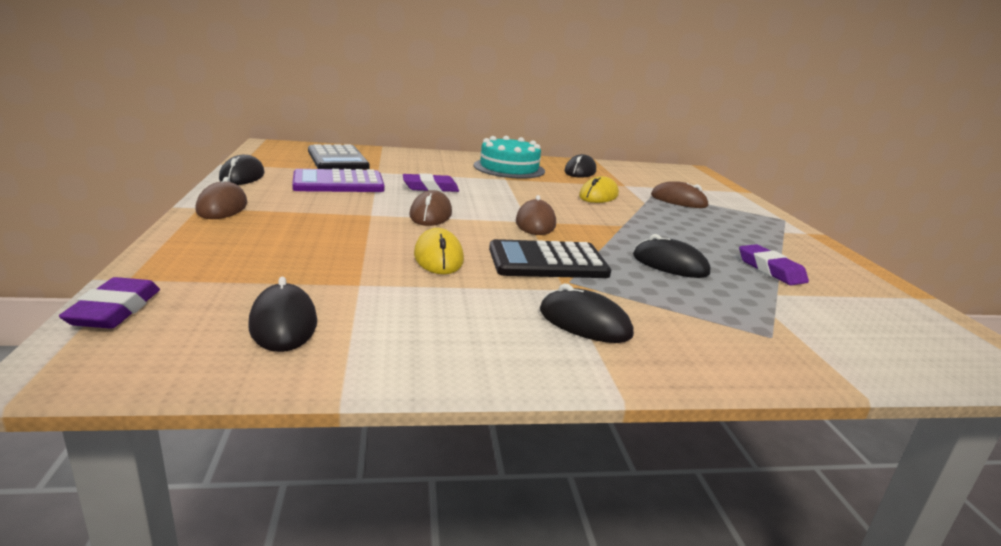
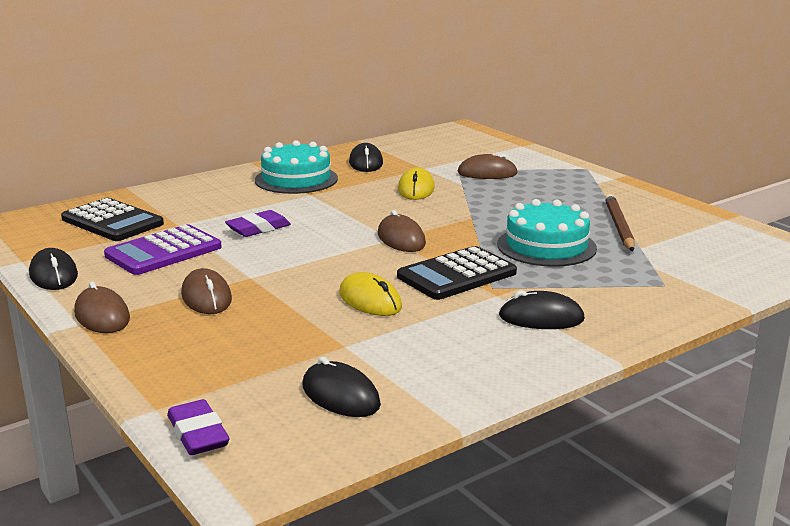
camera: 25 degrees left, 0 degrees up
(430, 214) = (302, 259): brown mouse -> brown mouse (206, 297)
(670, 265) = (546, 246): black mouse -> turquoise cake
(770, 270) = (619, 226): purple eraser -> brown pencil

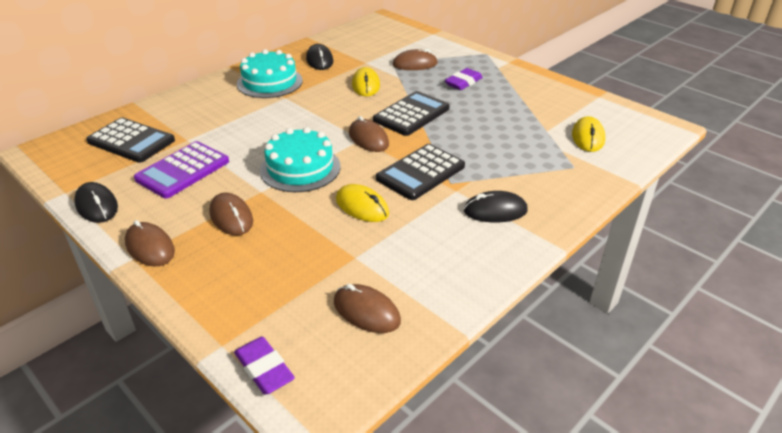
camera: 10 degrees left, 15 degrees up
(258, 229) = (253, 138): purple eraser -> purple eraser (463, 82)
(340, 396) = (366, 311): black mouse -> brown mouse
(465, 220) = (411, 114): none -> black calculator
(546, 246) = (479, 136): turquoise cake -> turquoise cake (300, 168)
(619, 226) = (525, 111): brown pencil -> none
(694, 257) = (587, 137): none -> yellow mouse

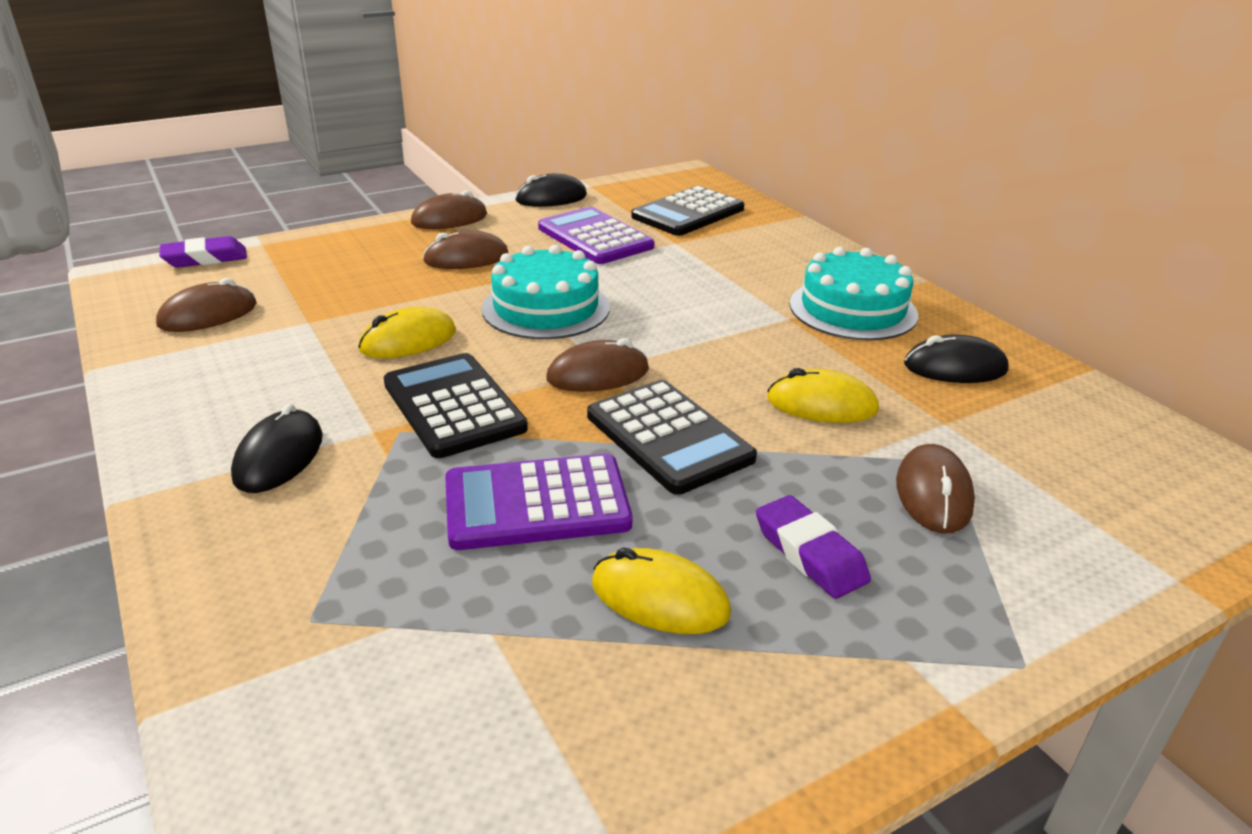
camera: 105 degrees right, 5 degrees down
(476, 135) = (536, 503): none -> purple calculator
(587, 137) = (408, 708): yellow mouse -> yellow mouse (659, 598)

